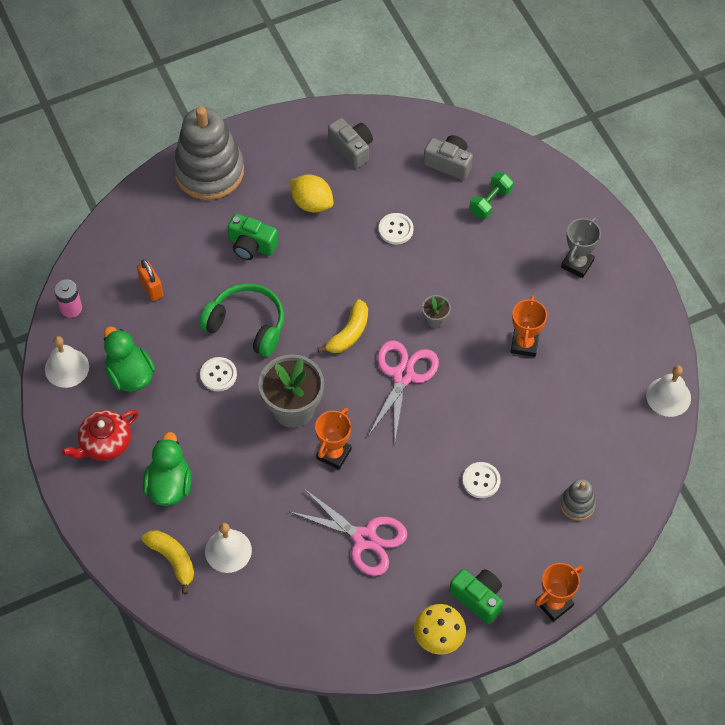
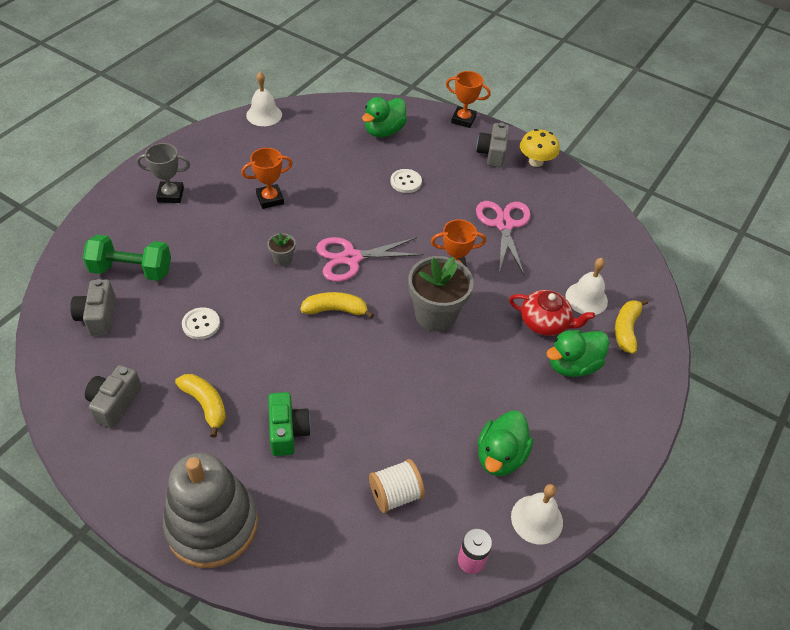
camera: 125 degrees left, 10 degrees down
(105, 443) = (579, 436): red teapot -> red teapot (545, 322)
(151, 288) = (395, 494): orange padlock -> white spool
(218, 375) = (446, 384): white button -> none
(247, 325) = (379, 389): green headphones -> none
(312, 203) = (205, 405): yellow lemon -> yellow banana
(478, 598) = (492, 153): green camera -> grey camera
(490, 202) = (131, 270): green dumbbell -> green dumbbell, size x1.54
(577, 504) = (384, 131): grey stacking toy -> green duck

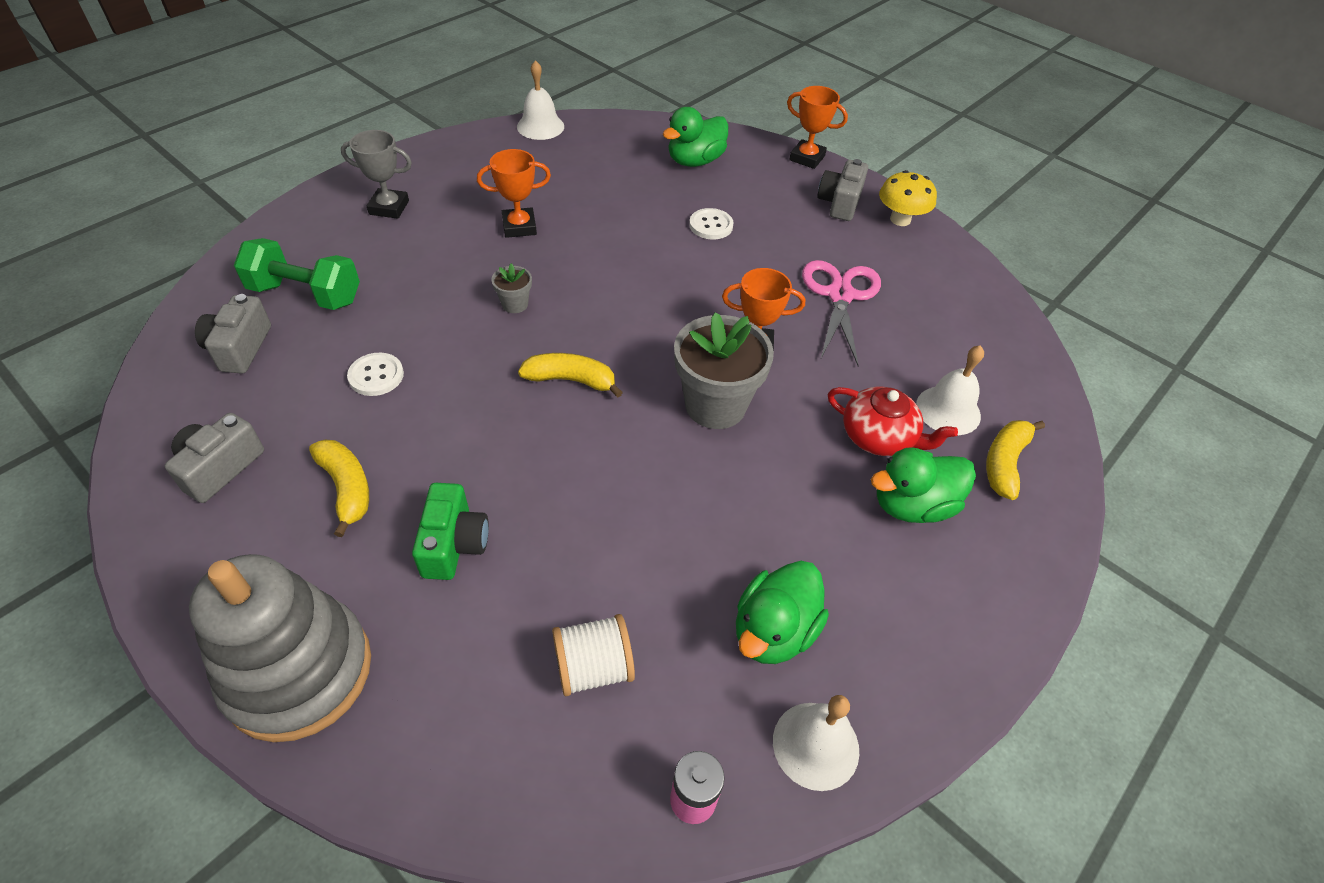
camera: 10 degrees right, 0 degrees up
(351, 258) = (611, 314): pink scissors -> none

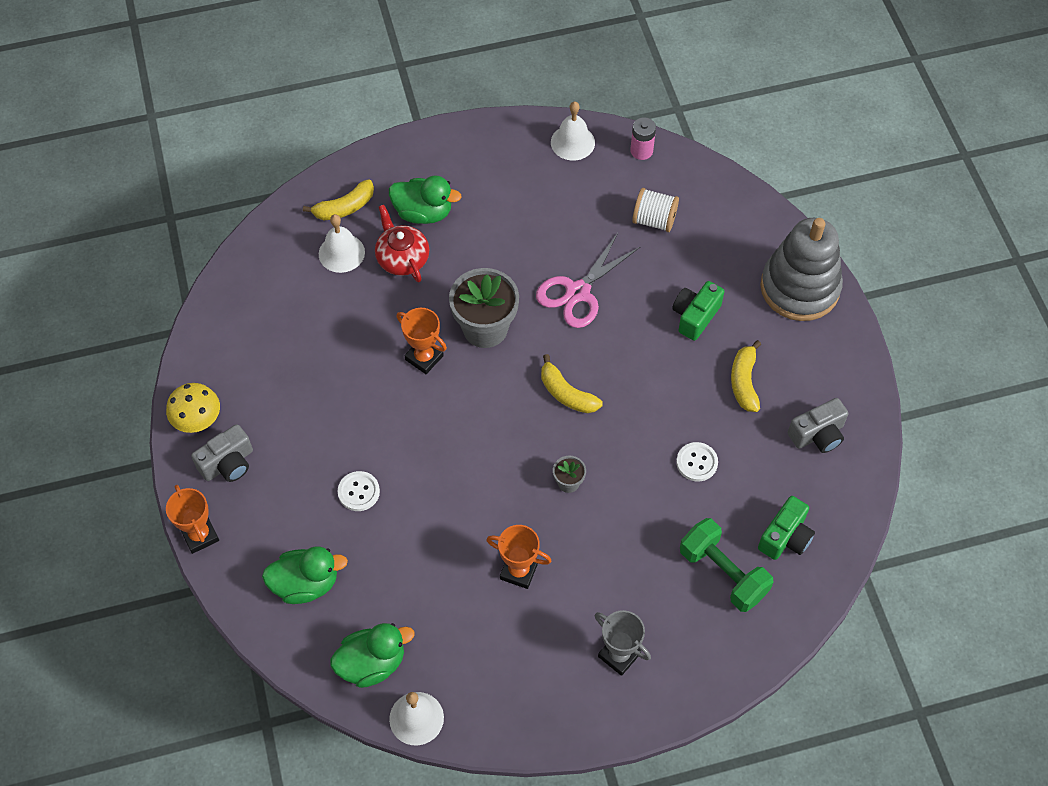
camera: 145 degrees left, 10 degrees up
(240, 348) = (785, 537): grey camera -> green camera
(774, 631) = (554, 193): green duck -> green duck (372, 663)
(840, 295) = (322, 371): pink scissors -> pink scissors (578, 292)

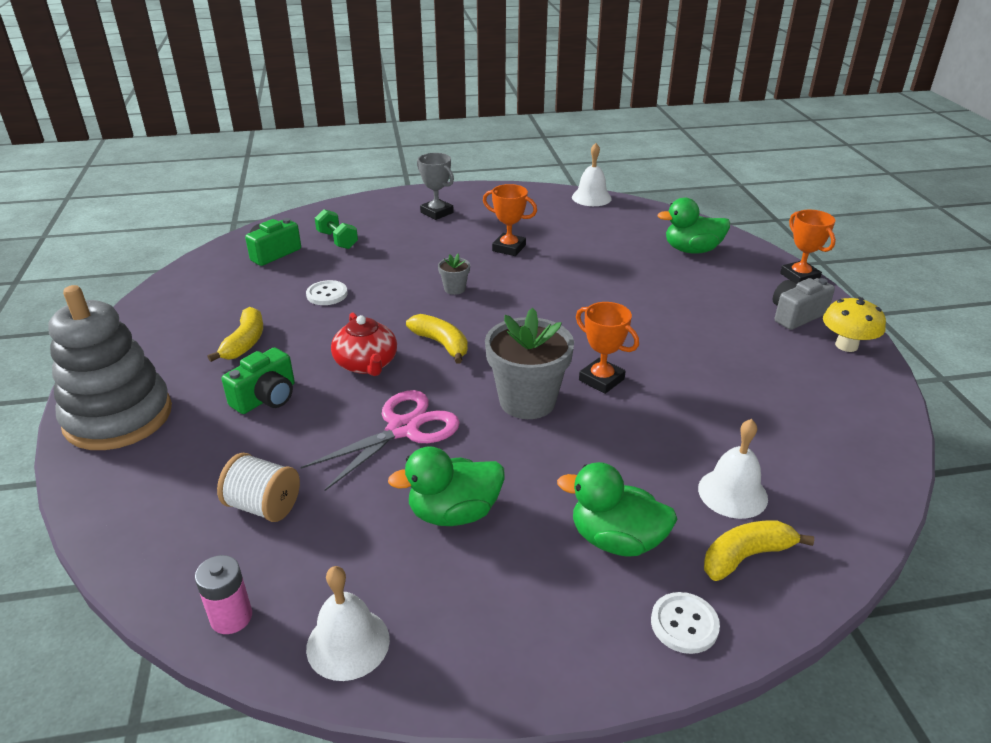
camera: 175 degrees left, 25 degrees down
(358, 492) = (657, 293): white button -> white button (684, 624)
(372, 663) = (628, 217): green duck -> green duck (454, 513)
(402, 258) = (641, 481): red teapot -> red teapot (366, 364)
(723, 573) = (337, 240): green dumbbell -> green dumbbell, size x0.65
(817, 434) = (197, 305): grey camera -> none

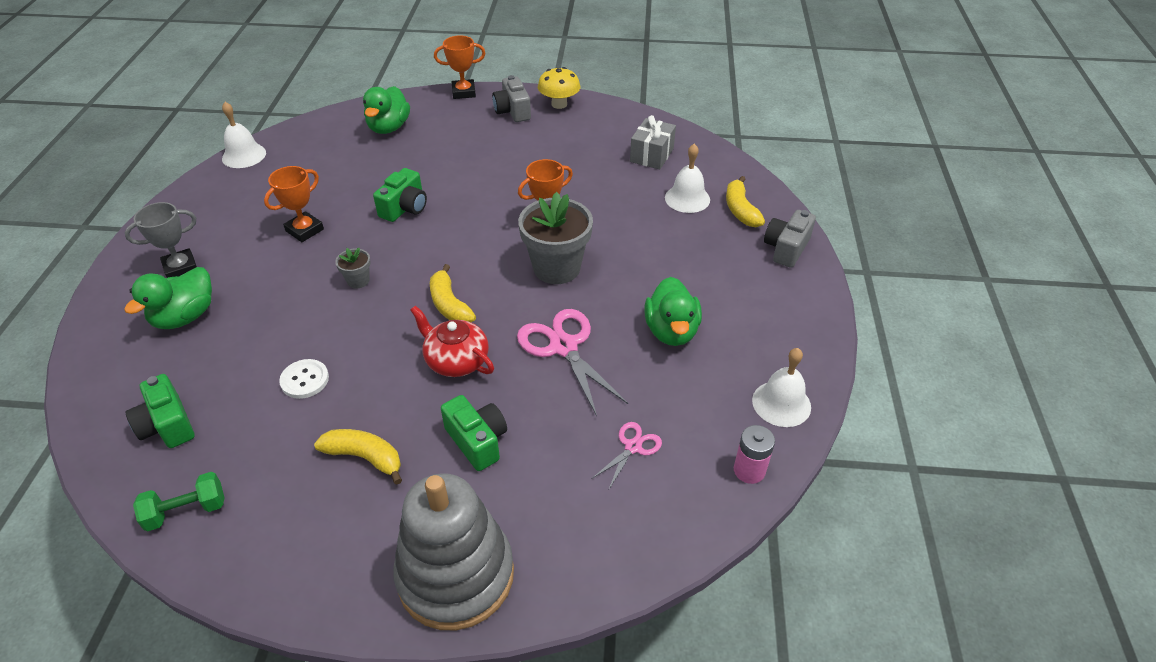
camera: 75 degrees left, 10 degrees up
(264, 506) = (633, 447): white spool -> pink scissors
(337, 240) = (180, 360): green dumbbell -> green dumbbell (186, 511)
(366, 364) = (456, 360): red teapot -> red teapot turned 135 degrees counterclockwise
(441, 344) = (449, 305): yellow banana -> yellow banana turned 90 degrees counterclockwise
(570, 288) = (405, 208): none -> green camera
(616, 540) = (716, 258): green duck -> green duck (185, 317)
(684, 624) = (786, 248): white button -> grey camera
(806, 443) = (651, 155): none -> grey gift

